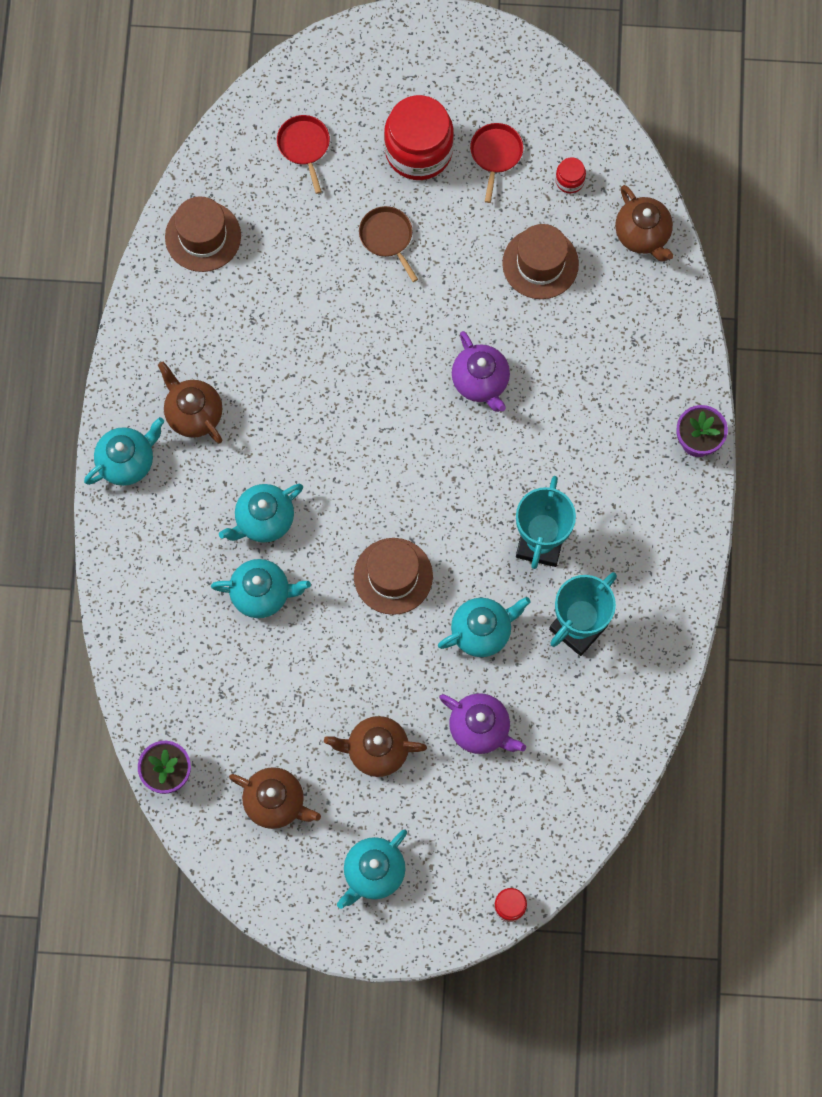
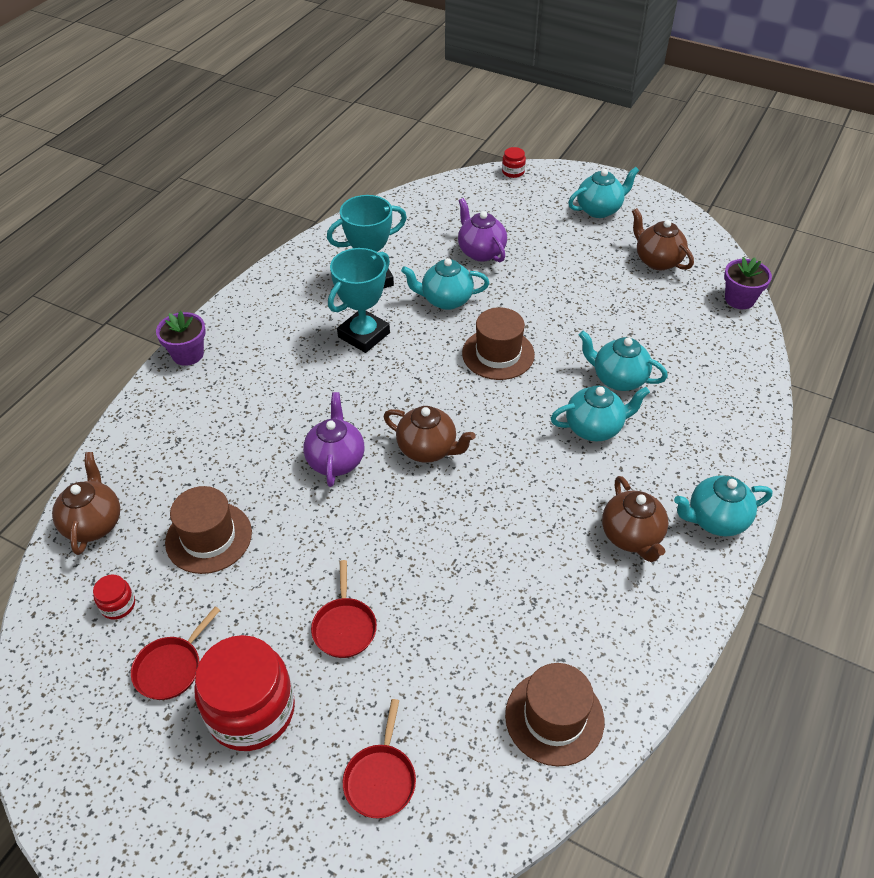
camera: 155 degrees left, 25 degrees down
(376, 750) = (566, 264): brown teapot -> brown teapot (428, 449)
(387, 237) = (344, 627): brown pan -> red pan

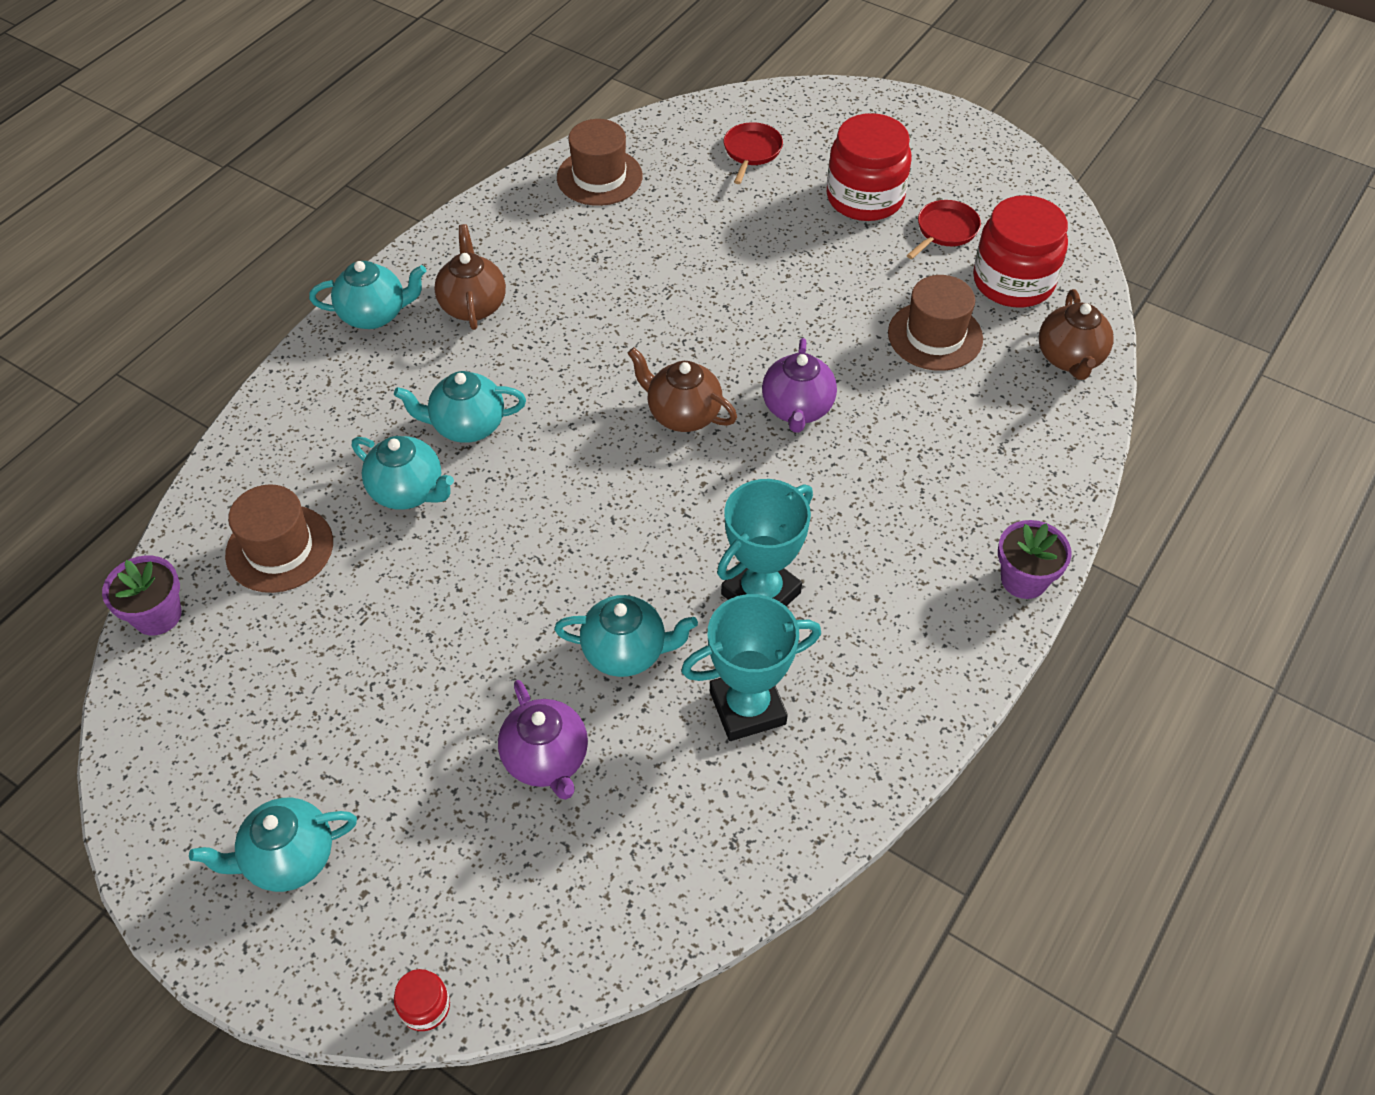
camera: 175 degrees left, 5 degrees up
(118, 605) = (1013, 281): red jar -> red jar, size x2.33
(344, 627) = (783, 249): red pan -> none
(498, 354) = (564, 544): brown hat -> brown hat (279, 548)
(657, 261) = (245, 711): brown teapot -> none

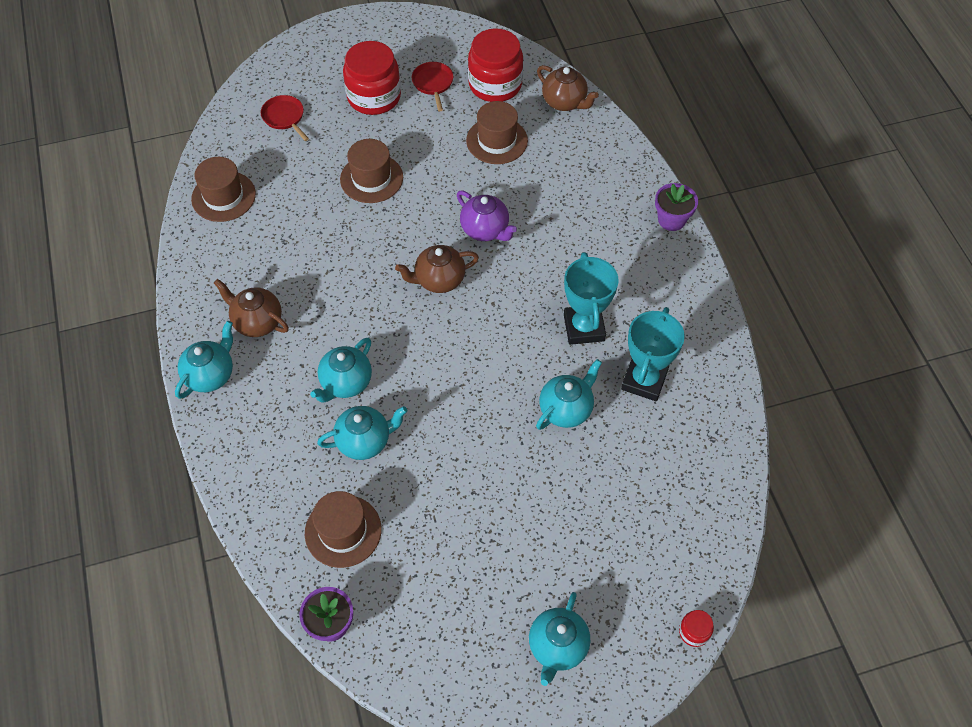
camera: 50 degrees left, 5 degrees up
(547, 760) = (599, 487): purple teapot -> none
(754, 268) = (371, 178): none -> brown hat

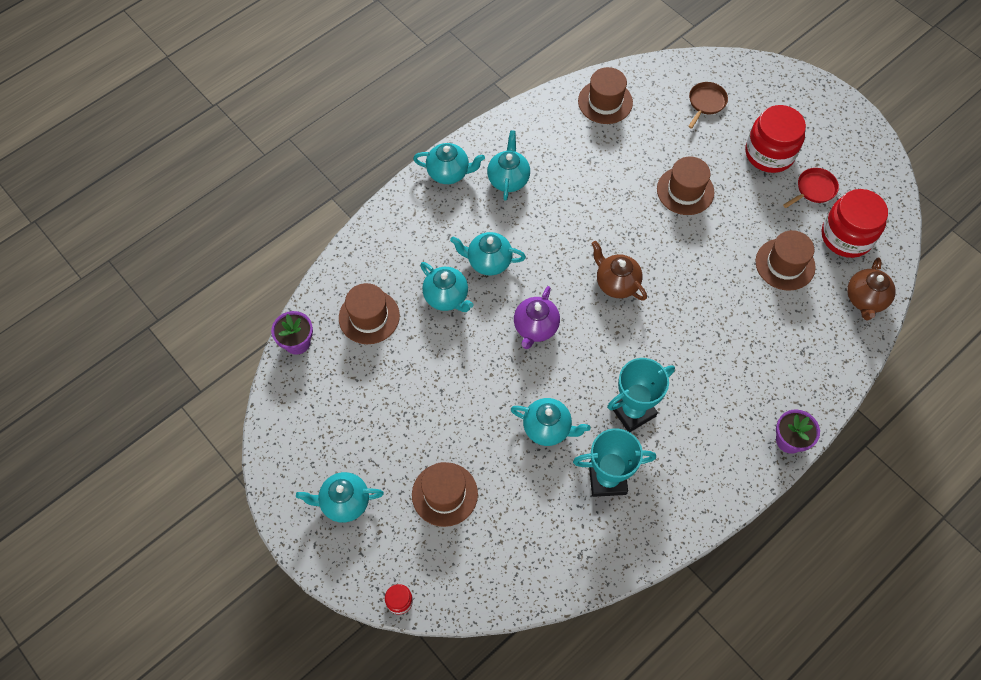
camera: 65 degrees right, 5 degrees up
(257, 322) = (508, 179): brown teapot -> turquoise teapot
(284, 117) = (706, 103): red pan -> brown pan
(485, 230) = (686, 296): purple teapot -> purple teapot (535, 328)
(594, 537) = (444, 494): none -> brown hat

